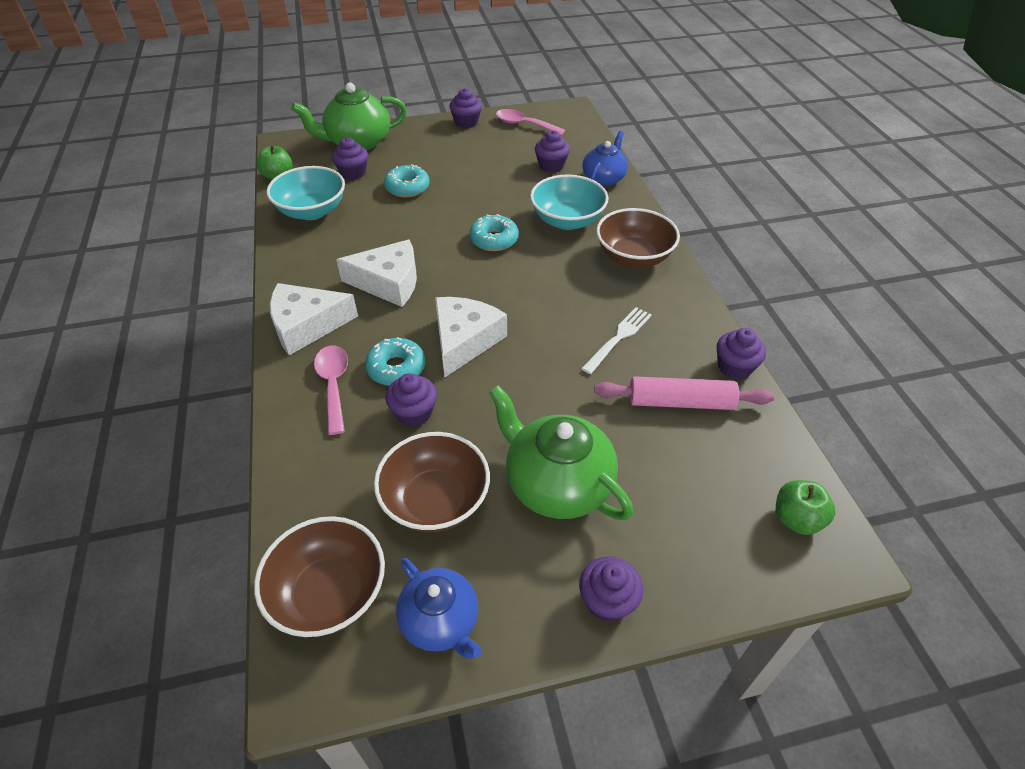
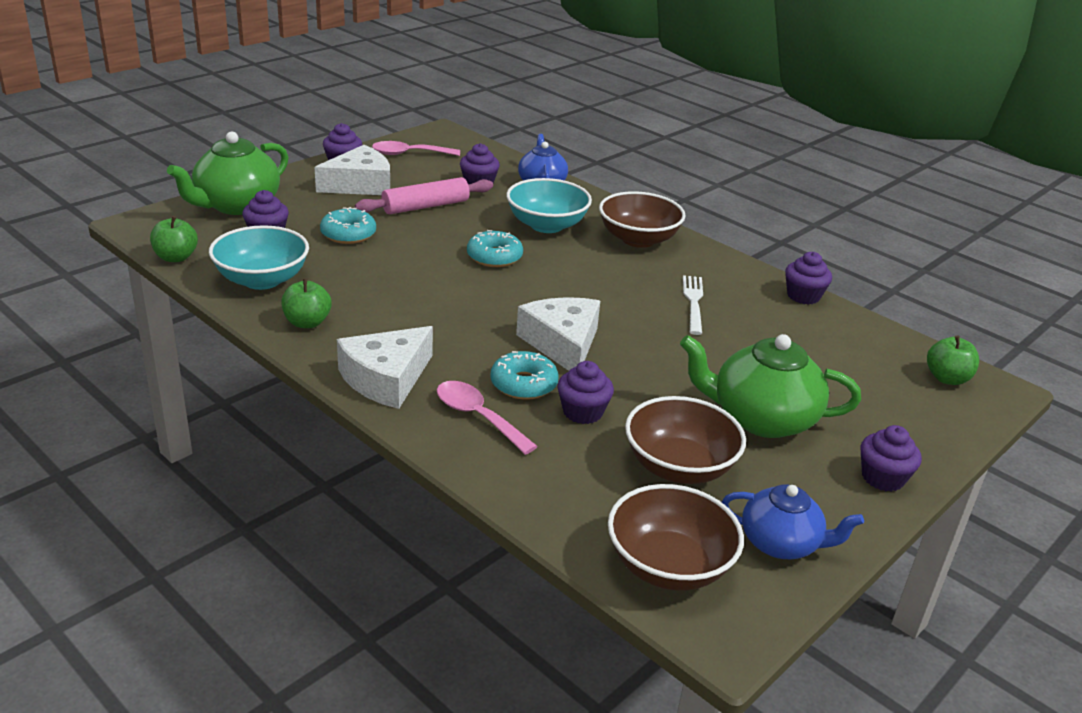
camera: 35 degrees left, 15 degrees down
(304, 257) = (307, 322): none -> green apple
(388, 282) = (430, 319): white cheese -> white cheese (360, 185)
(680, 402) = (791, 332): pink rolling pin -> pink rolling pin (425, 206)

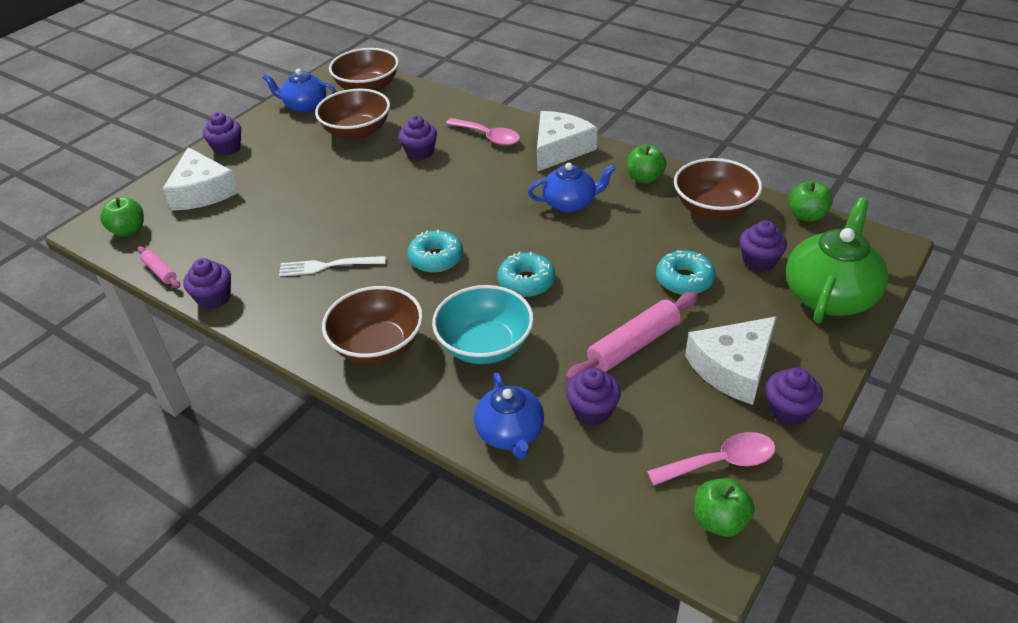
camera: 175 degrees right, 10 degrees up
(262, 280) = (713, 209): turquoise bowl -> brown bowl
(413, 313) = (570, 203): none -> blue teapot
(429, 138) = (719, 521): none -> green apple
(523, 384) = (464, 163): turquoise donut -> turquoise donut (436, 258)
(562, 344) = (442, 200): white cheese -> white cheese (202, 191)
(693, 302) = (327, 266): white fork -> white fork turned 90 degrees clockwise
(761, 418) = (295, 170): green teapot -> none
(875, 328) = (160, 272): none -> pink rolling pin

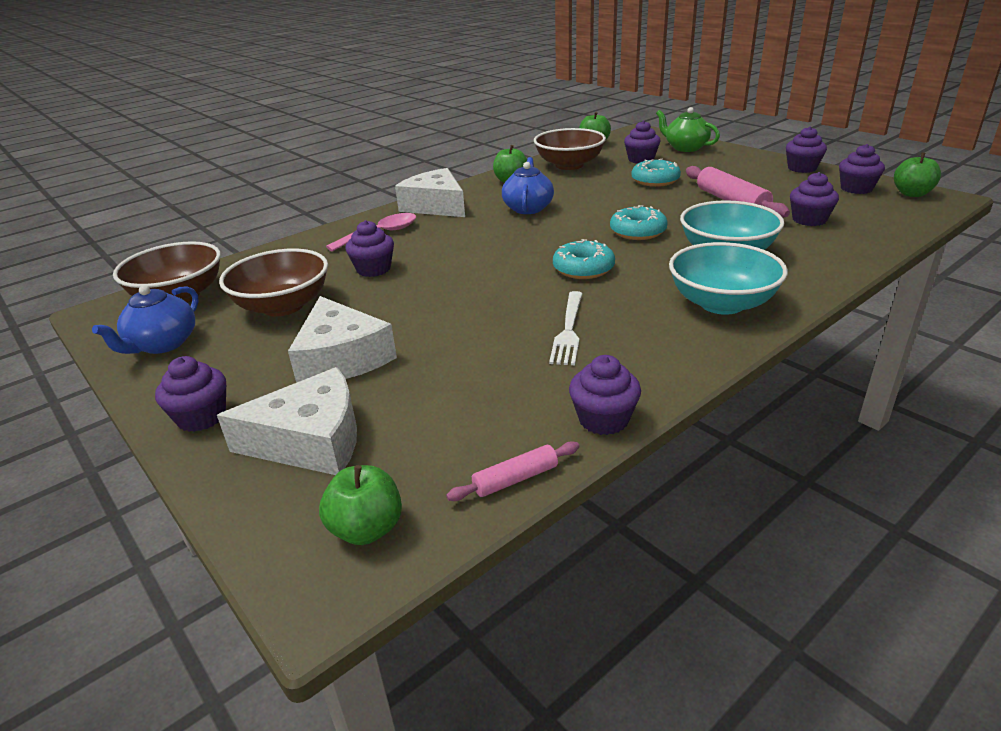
camera: 75 degrees left, 10 degrees down
(378, 346) = (721, 303): brown bowl -> turquoise bowl
(510, 434) = (842, 249): blue teapot -> none
(720, 462) = (856, 189): pink spoon -> purple cupcake
(733, 368) = (759, 177): white cheese -> white cheese (341, 358)
(829, 295) = (685, 148): green teapot -> green teapot, size x0.64

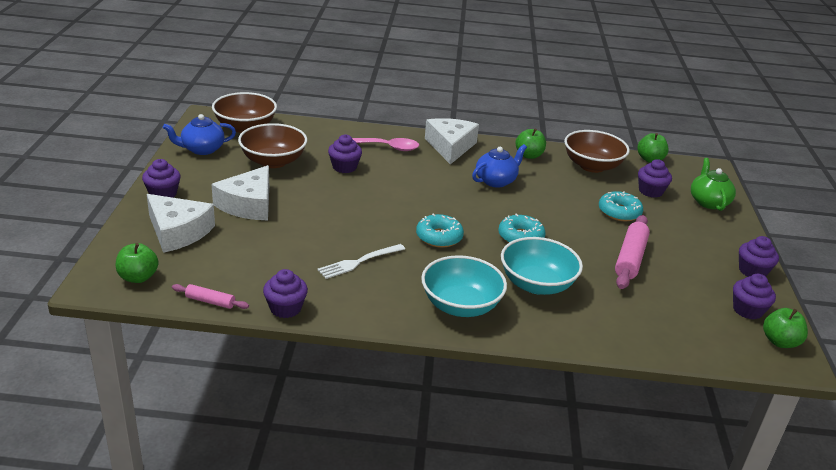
camera: 40 degrees right, 0 degrees up
(809, 220) = (647, 304): purple cupcake -> none

